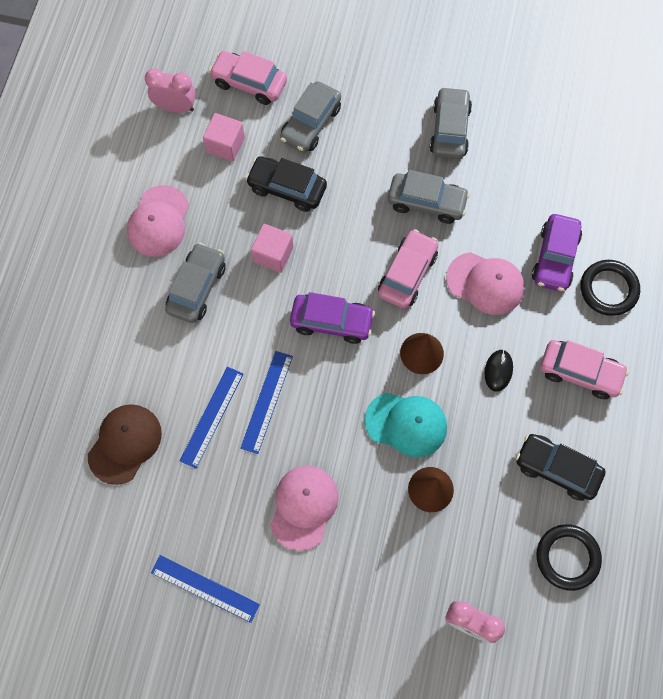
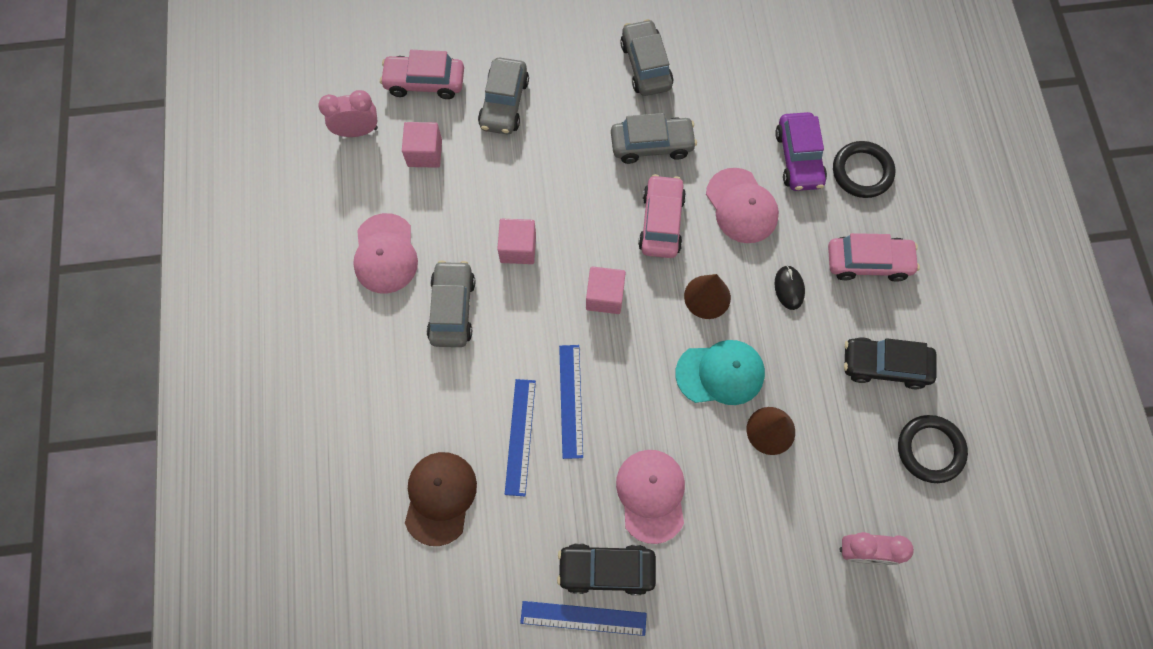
camera: 20 degrees left, 0 degrees up
(287, 188) = (505, 176): black car -> black car (606, 569)
(331, 322) = (604, 296): purple car -> pink cube
(485, 283) = (741, 206): pink cap -> pink cap turned 60 degrees clockwise

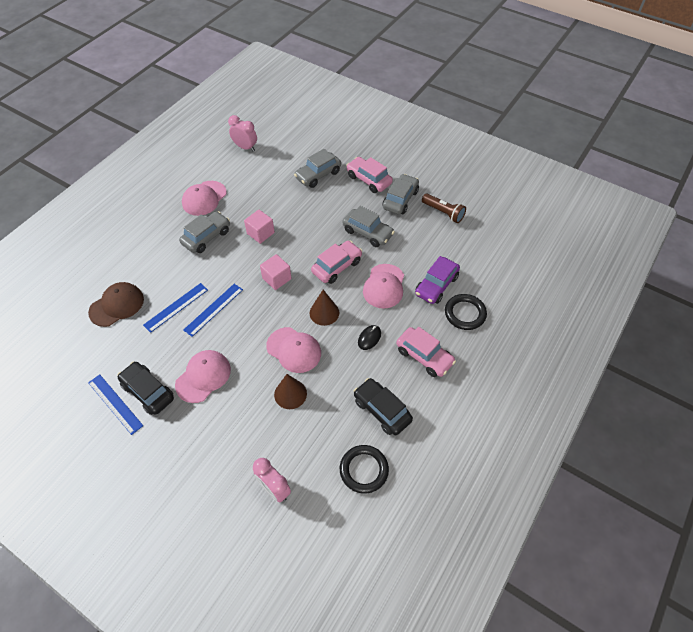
camera: 40 degrees right, 15 degrees down
(424, 82) = (293, 147): pink car -> pink car (369, 180)
(424, 153) = (263, 172): pink cube -> none
(715, 47) = (443, 212): none -> brown flashlight
(720, 373) = (294, 350): turquoise cap -> pink cap

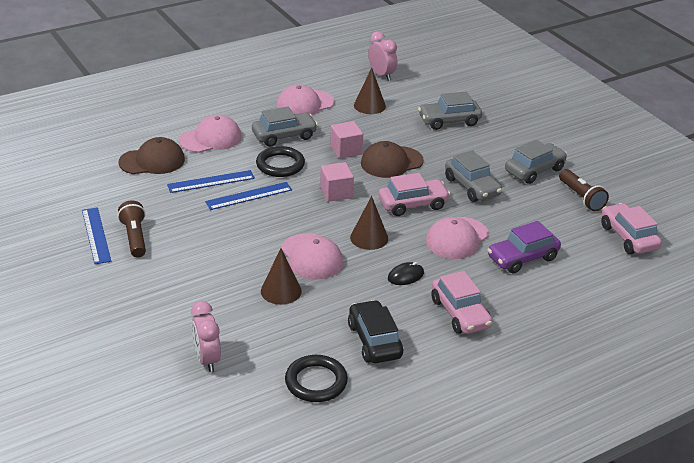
camera: 25 degrees right, 20 degrees down
(148, 392) = (134, 237): black car -> brown flashlight
(203, 377) = (199, 245): pink cap -> pink cap (210, 139)
(253, 181) = (369, 105): none -> brown cone
(299, 232) = (391, 162): none -> brown cap
(369, 180) = (508, 142): pink car -> pink car (628, 237)
(465, 313) = (540, 294): black ring -> black ring (280, 165)

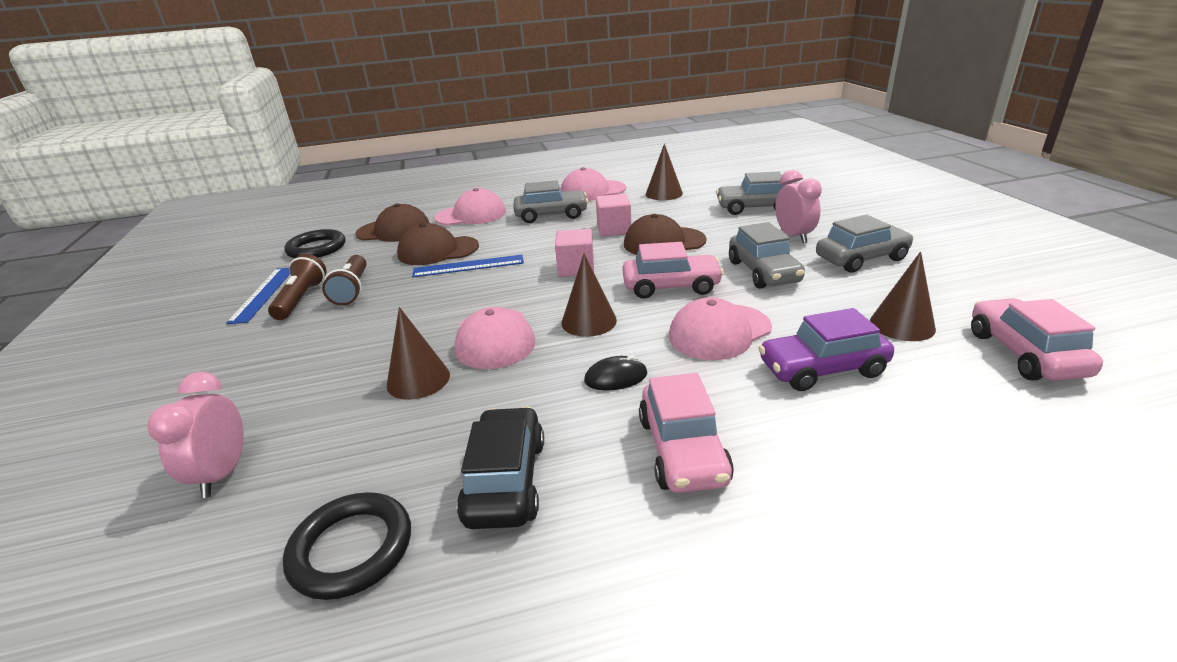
camera: 20 degrees right, 5 degrees down
(211, 181) = (438, 251): blue ruler -> brown cap
(280, 165) = (528, 239): black ring -> black ring (316, 248)
(381, 75) = (690, 171): pink clock -> pink clock (793, 236)
(563, 223) = (902, 325): none -> brown cone
(581, 197) = (934, 293): brown flashlight -> brown flashlight (352, 290)

